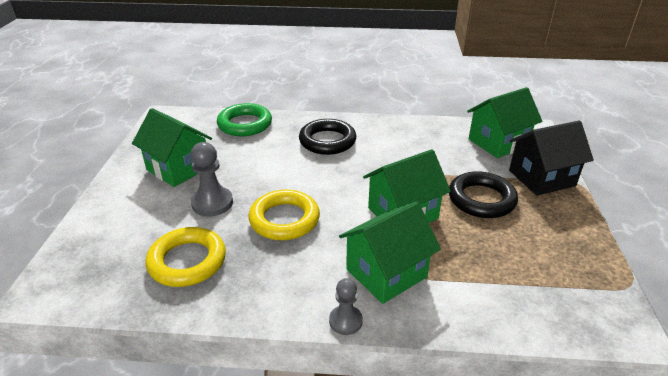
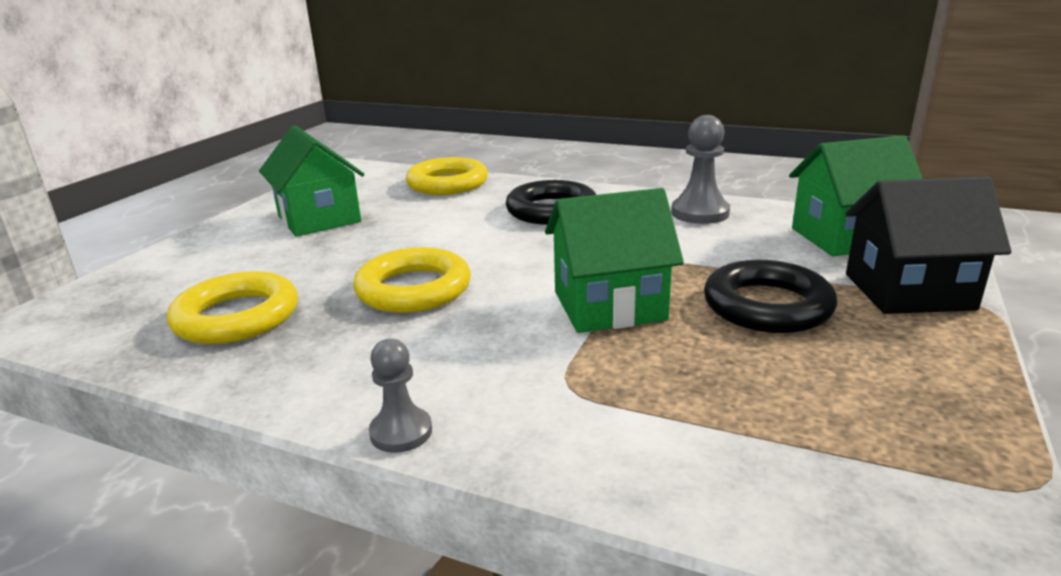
camera: 20 degrees right, 10 degrees down
(212, 203) = (329, 259): grey pawn -> grey pawn (700, 213)
(245, 124) = (447, 183): green ring -> yellow ring
(386, 273) = (521, 379): green house -> none

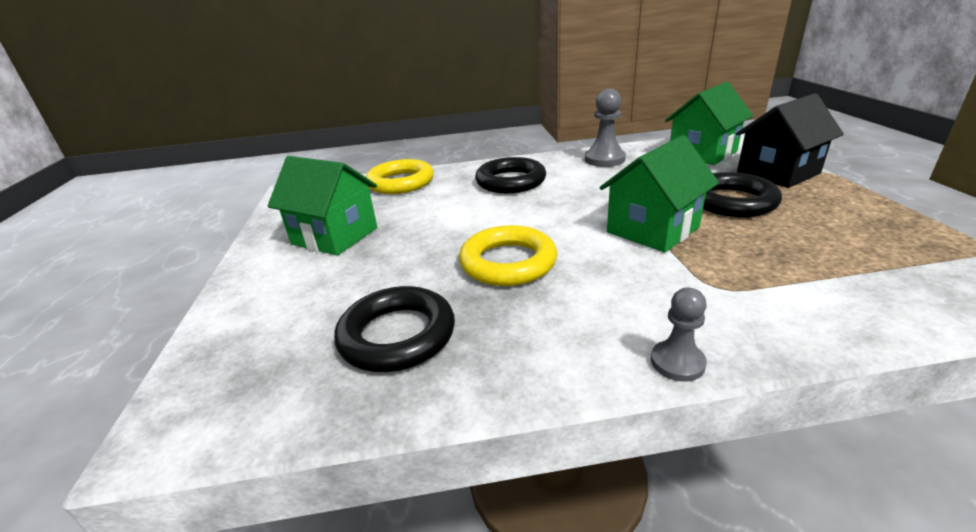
camera: 30 degrees left, 5 degrees up
(237, 317) = (397, 335): yellow ring -> black ring

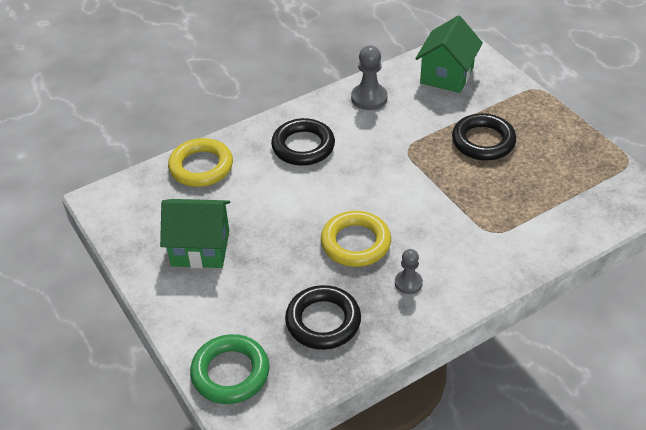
camera: 25 degrees left, 15 degrees up
(223, 364) = (230, 373): none -> green ring
(652, 230) = (439, 186): green house -> none
(677, 362) = (485, 293): grey pawn -> grey pawn (408, 283)
(778, 173) = (508, 97): black house -> none

